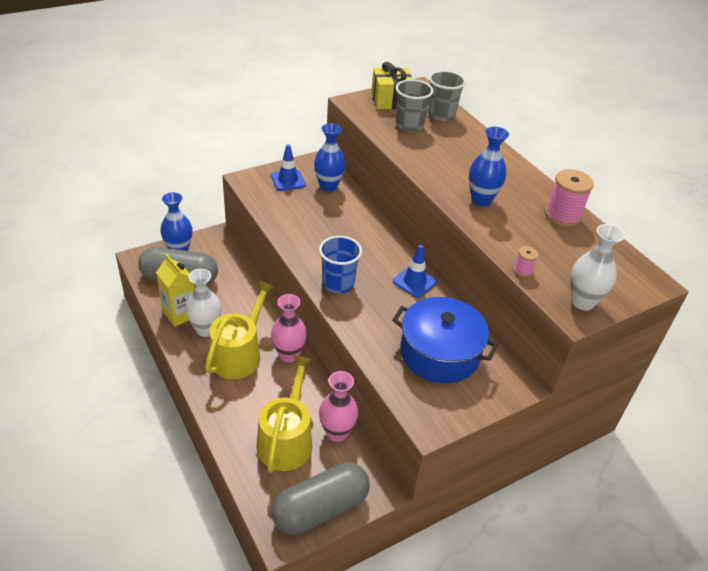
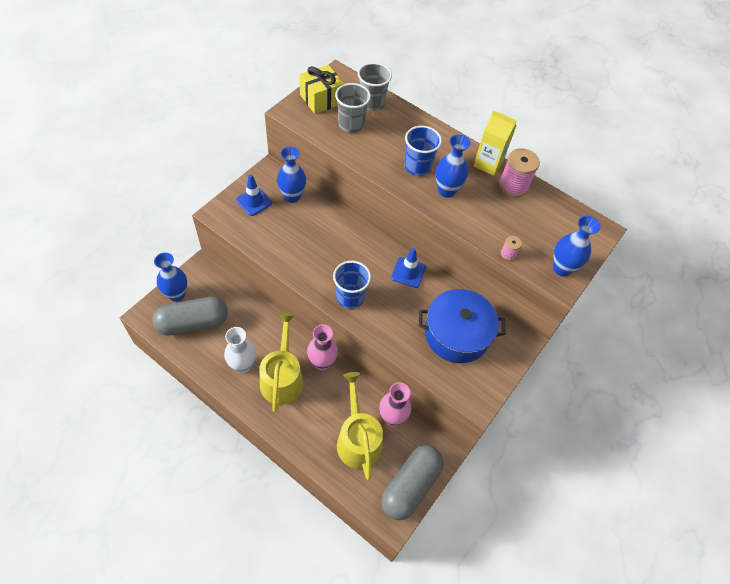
camera: 25 degrees left, 15 degrees up
(180, 314) = (213, 358): yellow carton -> yellow carton (488, 164)
(460, 173) = (417, 167): none -> blue cup
(582, 302) = (562, 268): white vase -> blue vase

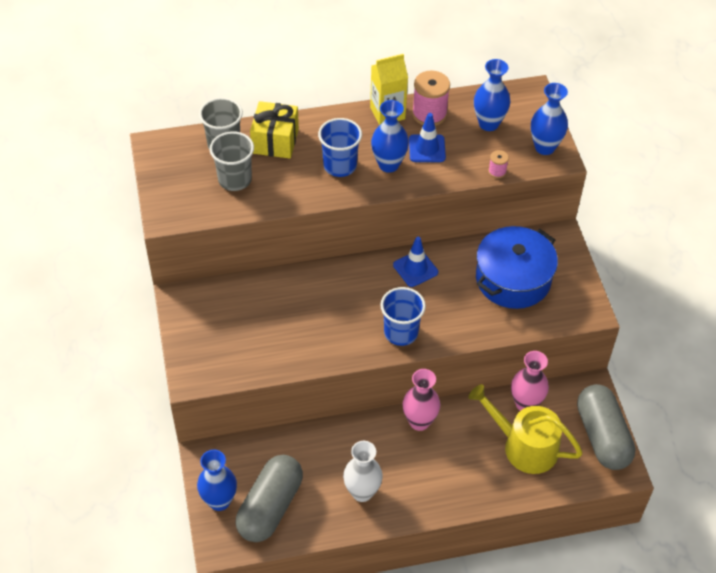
camera: 45 degrees left, 5 degrees down
(254, 201) = (207, 337): blue traffic cone -> blue traffic cone (427, 148)
(282, 378) = (406, 466): yellow watering can -> none
(292, 196) = (234, 300): blue vase -> blue vase (488, 124)
(321, 99) = (176, 181): yellow gift -> yellow gift (275, 141)

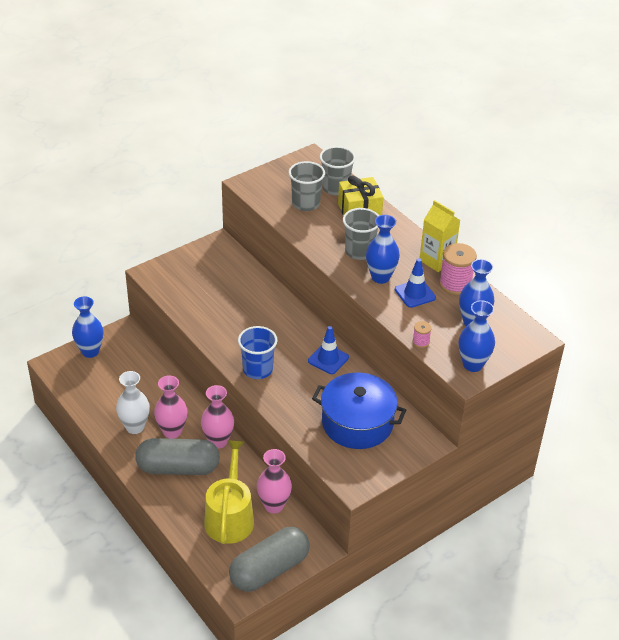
camera: 65 degrees right, 10 degrees down
(270, 507) = (98, 380): grey capsule -> grey capsule (178, 468)
(340, 166) = (359, 251): blue cup -> grey cup
(385, 459) = (172, 431): none -> pink vase

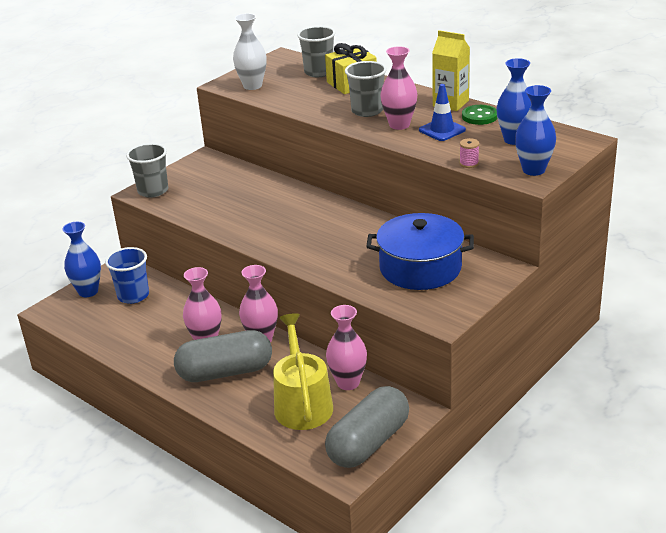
camera: 10 degrees left, 10 degrees down
(135, 427) = (162, 346): white vase -> white vase (252, 86)
(257, 369) = (290, 246): blue cup -> blue cup (133, 295)
(305, 204) = (293, 88): grey cup -> grey cup (153, 191)
(328, 359) = (363, 223): blue traffic cone -> none
(380, 277) = (399, 125): blue vase -> pink vase
(455, 284) = (479, 116): pink spool -> green button

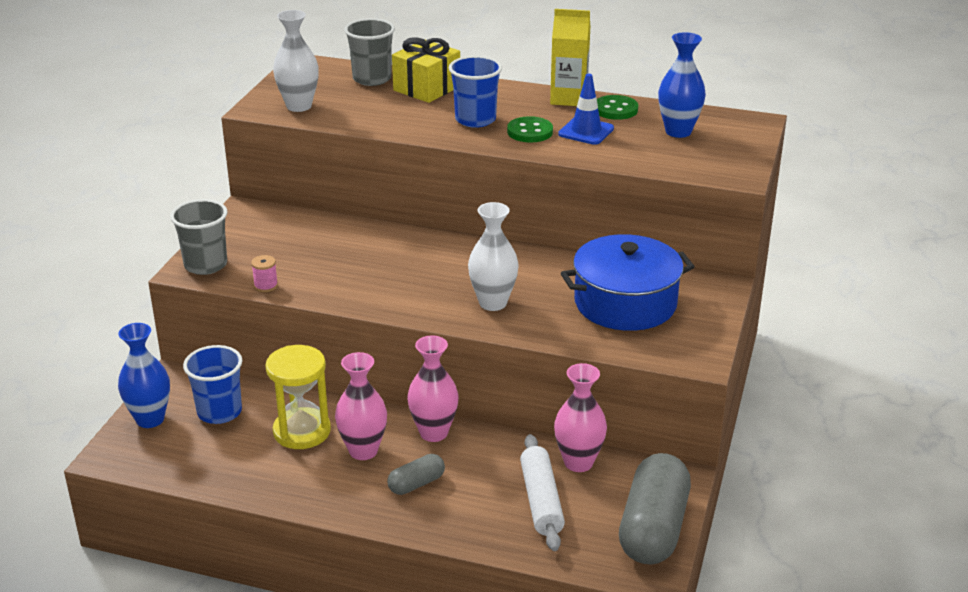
camera: 25 degrees left, 0 degrees up
(176, 319) = (302, 431): none -> yellow hourglass
(225, 372) = (416, 484): grey capsule -> grey capsule, size x0.48
(302, 403) = (541, 500): yellow watering can -> white rolling pin
(323, 250) = (493, 303): none -> white vase
(367, 111) = (475, 120): grey cup -> blue cup
(399, 125) = (530, 132): pink vase -> green button
(469, 163) = (651, 166): pink spool -> pink spool (266, 286)
(533, 170) = (729, 164): blue vase -> none

